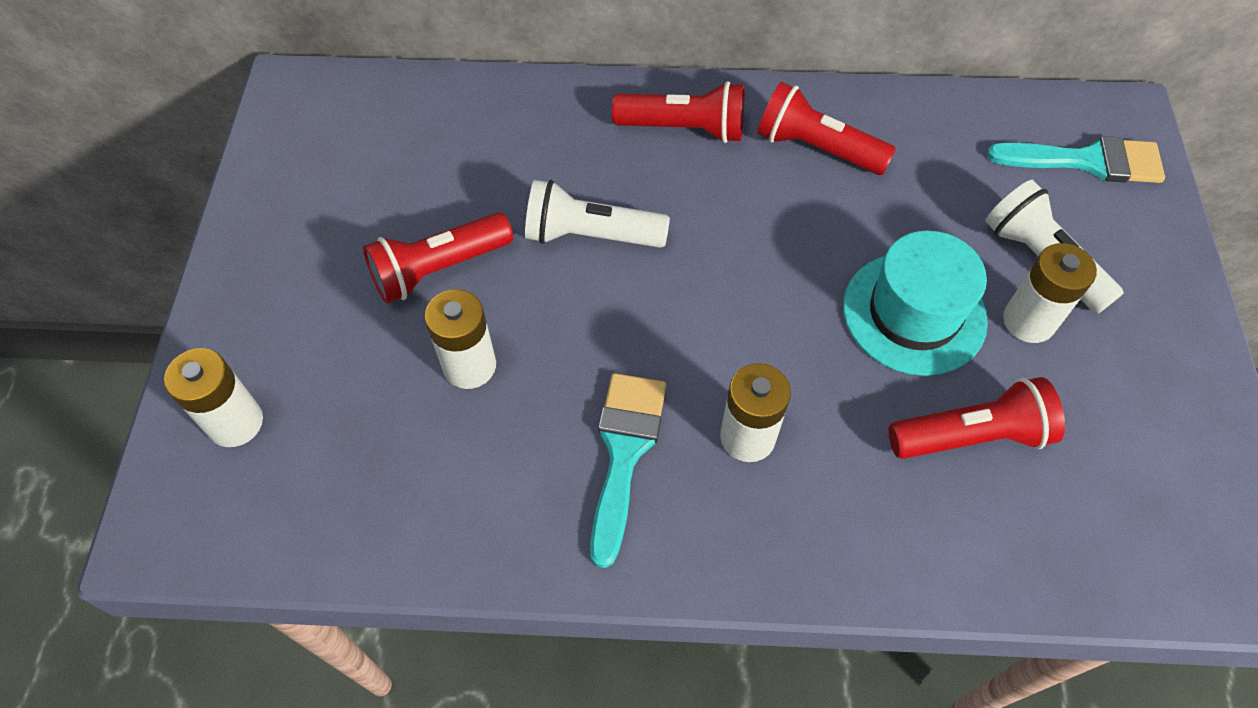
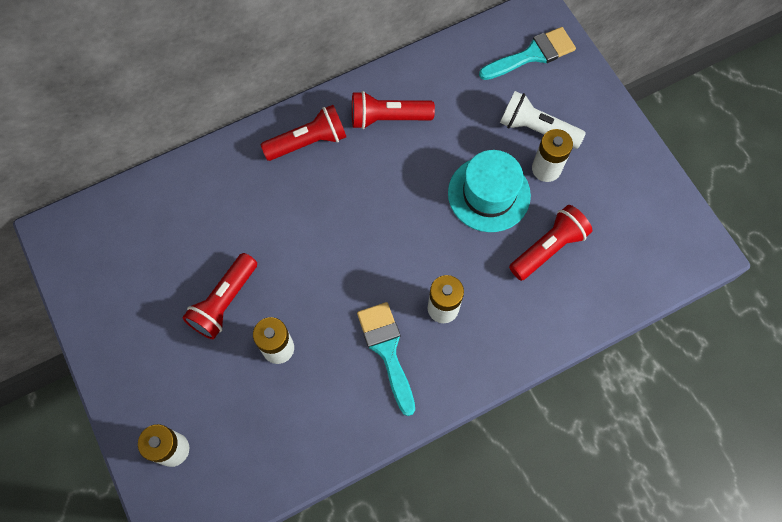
camera: 30 degrees left, 10 degrees up
(590, 235) = (296, 237): white flashlight -> none

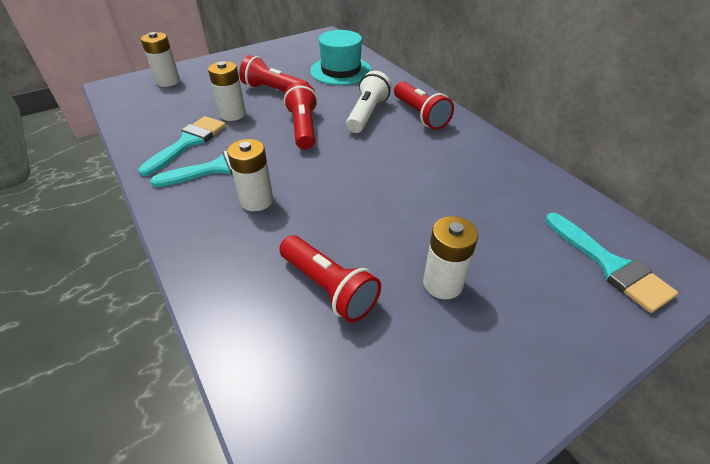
camera: 85 degrees right, 25 degrees down
(335, 391) = (188, 142): none -> turquoise brush
(388, 118) = (462, 155): red flashlight -> red flashlight (303, 128)
(489, 194) = (394, 230): turquoise hat -> turquoise hat (341, 71)
(536, 129) = (498, 272): white flashlight -> white flashlight (367, 114)

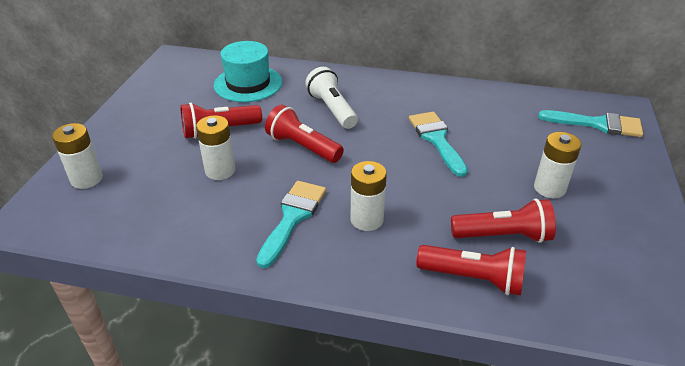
camera: 45 degrees left, 5 degrees down
(188, 142) = (226, 217): turquoise brush -> turquoise brush (436, 139)
(420, 115) = (370, 90): red flashlight -> red flashlight (473, 278)

